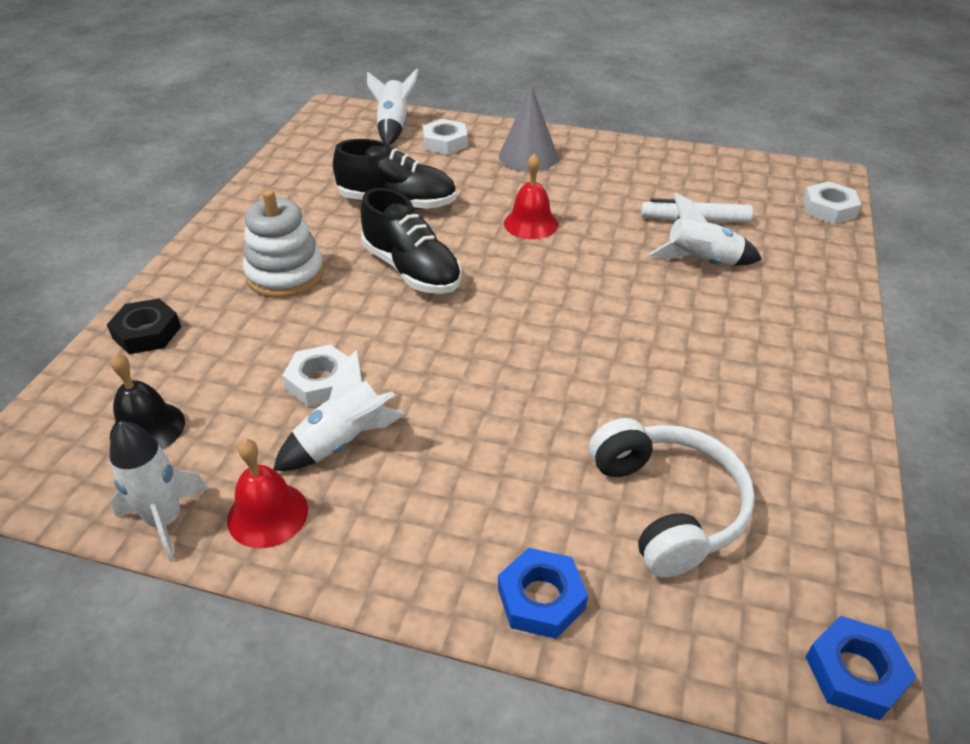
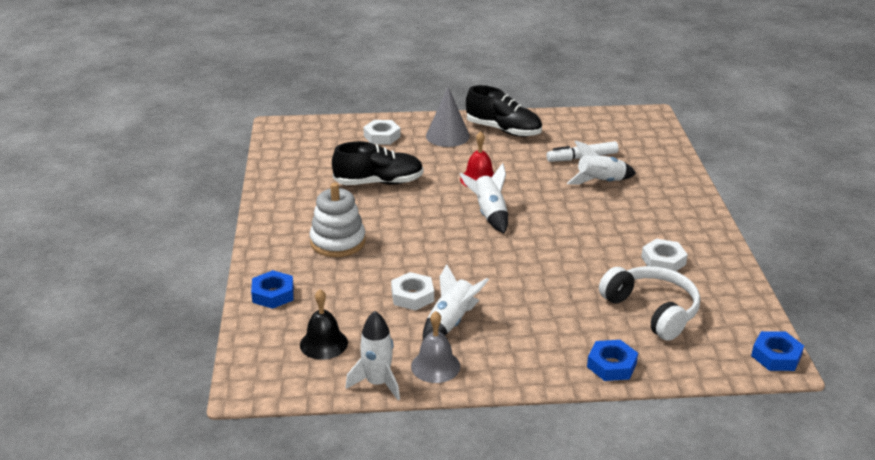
camera: 20 degrees left, 10 degrees down
(147, 332) = (273, 294): black nut -> blue nut
(267, 514) = (435, 366): red bell -> grey bell
(393, 126) = (335, 131): white rocket -> white rocket (489, 214)
(412, 270) = (421, 222): black shoe -> black shoe (503, 130)
(828, 209) = (659, 135): white nut -> white nut (663, 261)

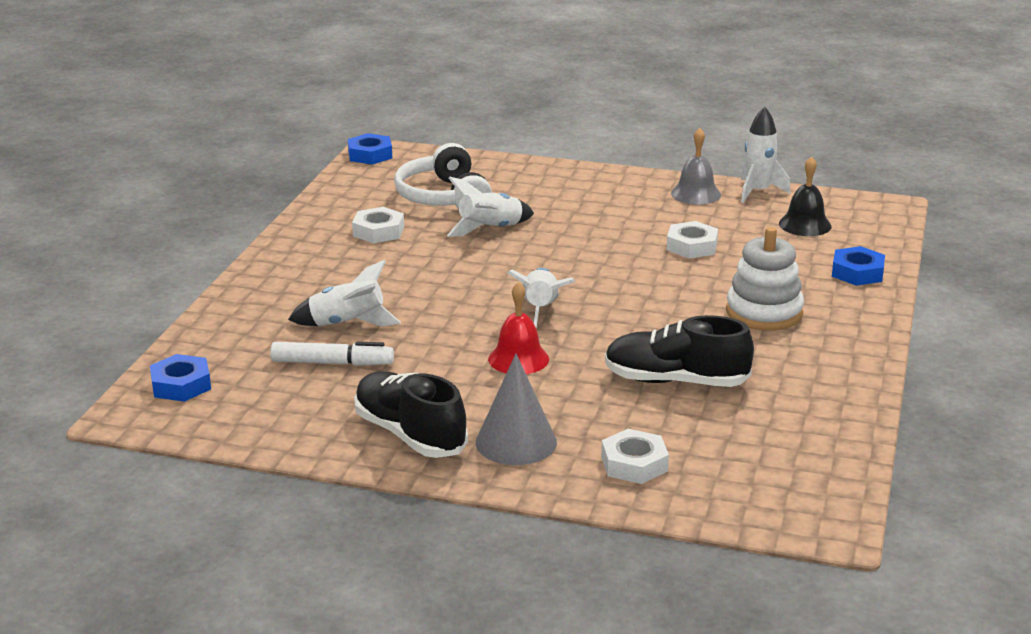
camera: 160 degrees left, 5 degrees down
(451, 322) = (661, 220): white rocket -> white rocket (490, 230)
(611, 365) = (527, 171): blue nut -> blue nut (181, 385)

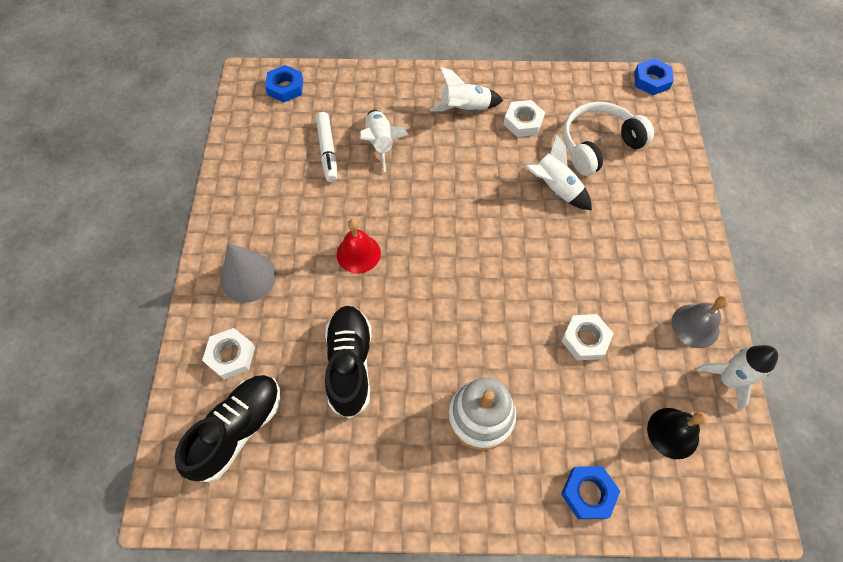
camera: 75 degrees right, 35 degrees up
(410, 435) = (248, 216): black shoe -> black shoe (238, 430)
(540, 311) = (433, 251): white rocket -> white rocket (465, 109)

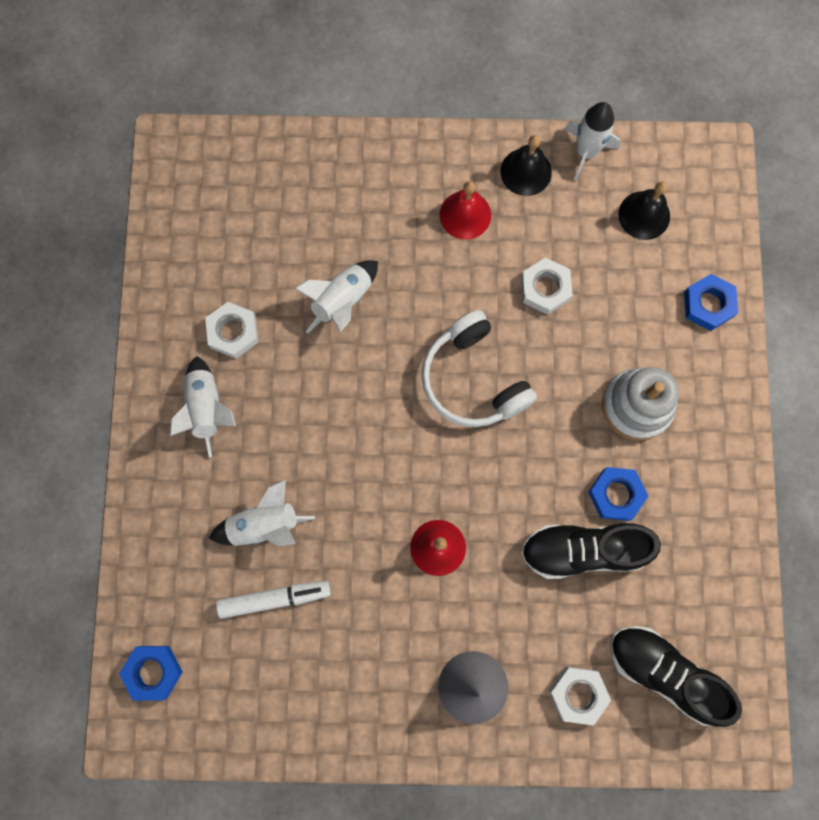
camera: 90 degrees left, 15 degrees up
(598, 145) = (275, 241): white headphones -> white headphones (473, 379)
(644, 276) = (465, 215): none -> red bell
(651, 80) = (167, 159): blue nut -> blue nut (616, 495)
(695, 326) = (526, 171): grey bell -> black bell

